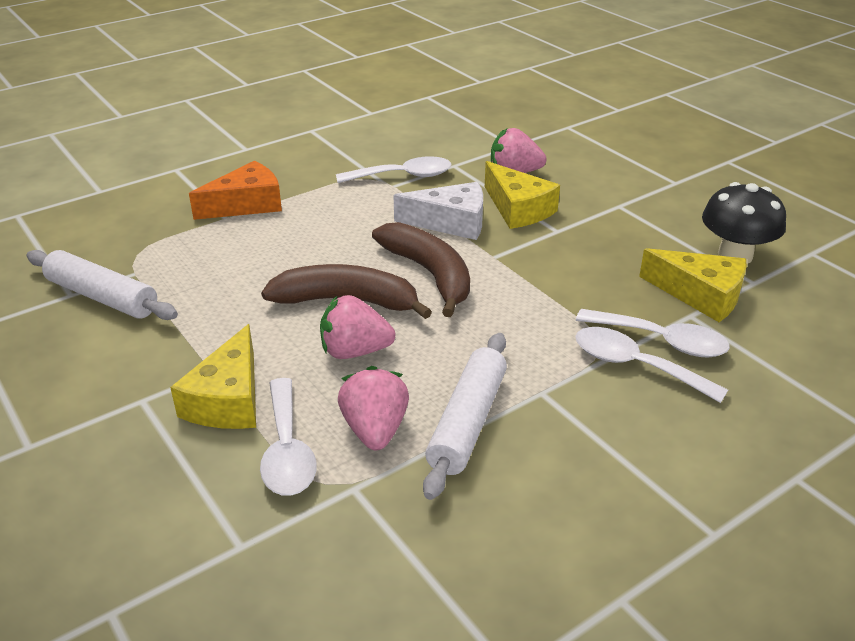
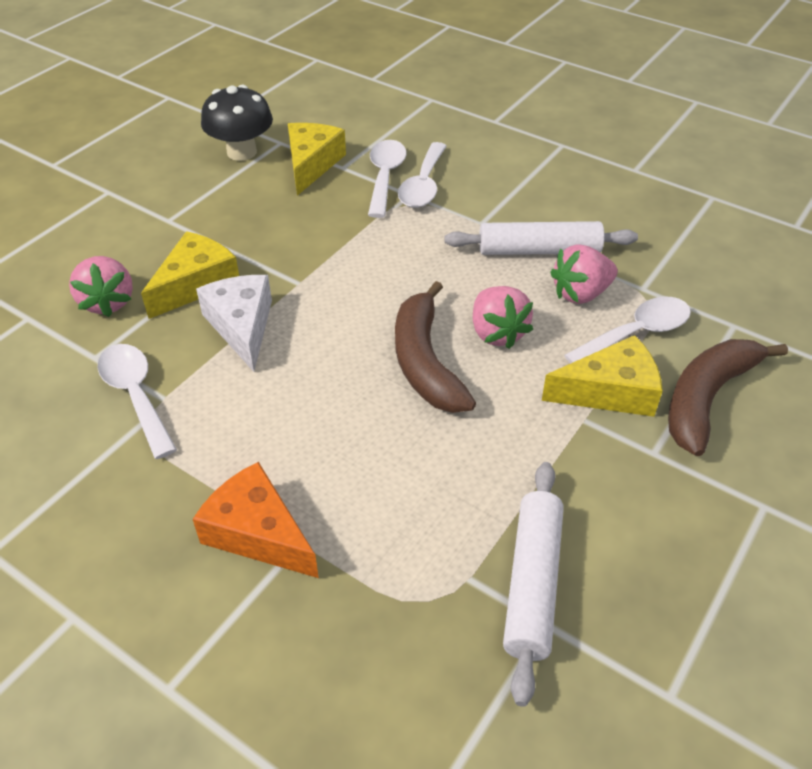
camera: 110 degrees left, 10 degrees up
(429, 274) = (350, 318): brown banana -> brown banana (706, 399)

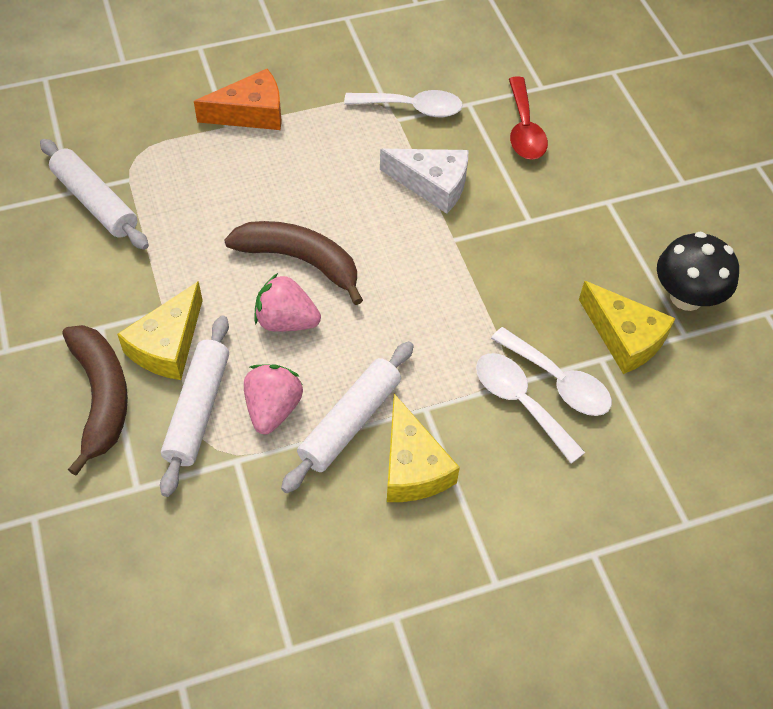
camera: 125 degrees right, 10 degrees up
(108, 302) = (524, 129): pink strawberry -> red spoon
(196, 284) = (505, 182): yellow cheese -> yellow cheese (412, 466)
(636, 333) = (198, 410): white spoon -> white rolling pin

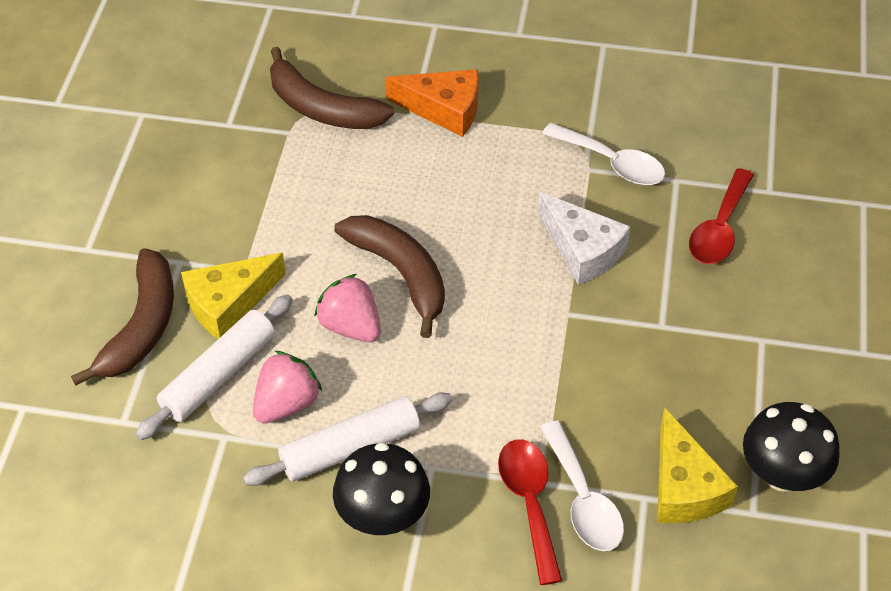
camera: 30 degrees right, 5 degrees down
(95, 202) = (245, 142): white rolling pin -> none
(146, 148) = (322, 108): none -> brown banana
(412, 466) = (383, 516): yellow cheese -> black mushroom
(520, 402) = (529, 503): white spoon -> red spoon

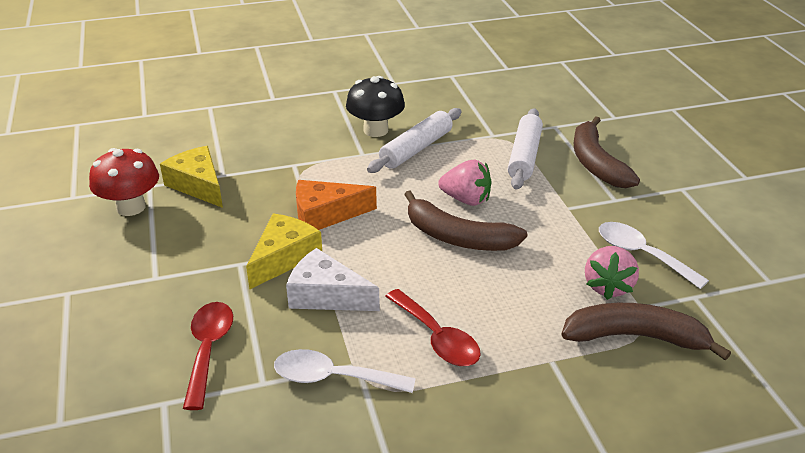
camera: 155 degrees right, 15 degrees down
(228, 303) = (557, 188): yellow cheese -> yellow cheese (284, 258)
(286, 404) = (471, 156): pink strawberry -> pink strawberry (608, 286)
(444, 109) = (526, 375): orange cheese -> orange cheese (325, 214)
(529, 503) = (294, 155): red spoon -> red spoon (437, 338)
(583, 500) = (261, 164): white spoon -> white spoon (641, 254)
(782, 474) = (131, 207): black mushroom -> red mushroom

